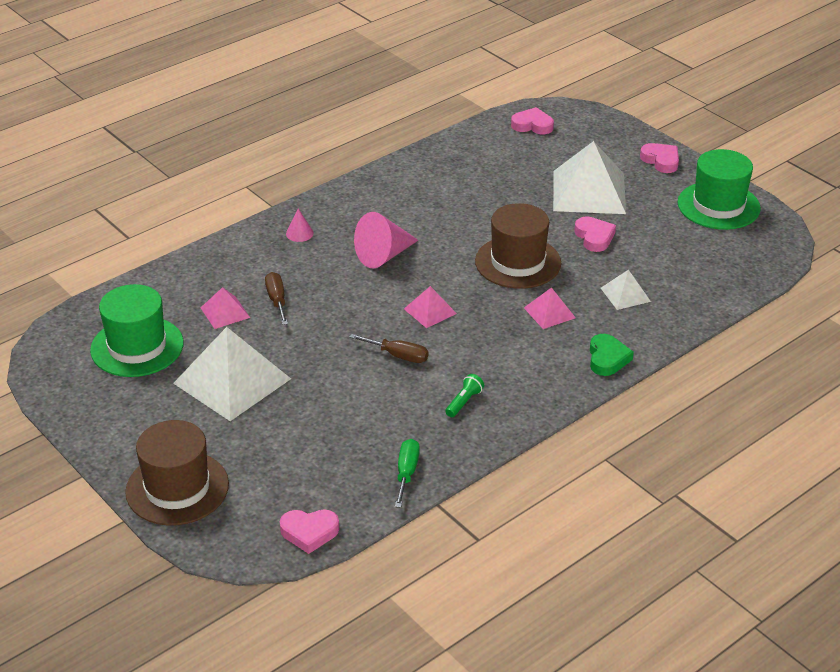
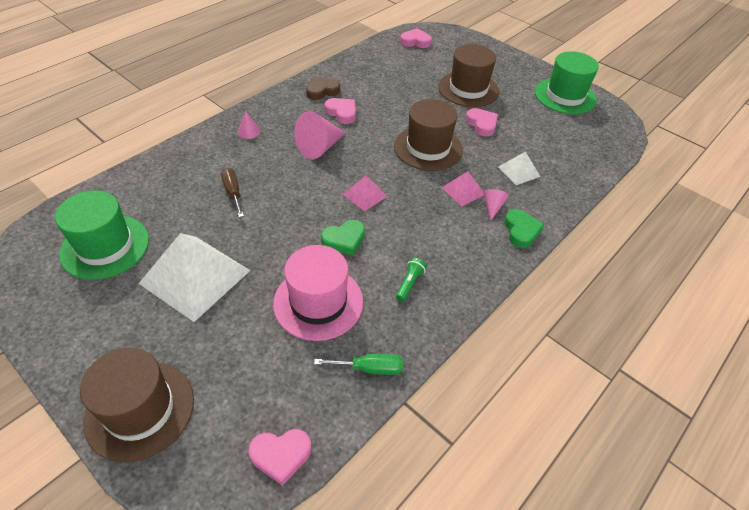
camera: 10 degrees left, 10 degrees up
(225, 312) = (187, 207): pink pyramid -> none
(361, 413) = (318, 302): none -> pink hat
(396, 187) = (322, 91): none -> brown heart
(398, 356) = (344, 240): brown screwdriver -> green heart
(406, 473) = (370, 368): green screwdriver -> green screwdriver turned 90 degrees clockwise
(580, 331) = (492, 207): none -> pink cone
(589, 192) = (468, 89): white pyramid -> brown hat
(661, 161) = (513, 64): pink heart -> pink heart (342, 113)

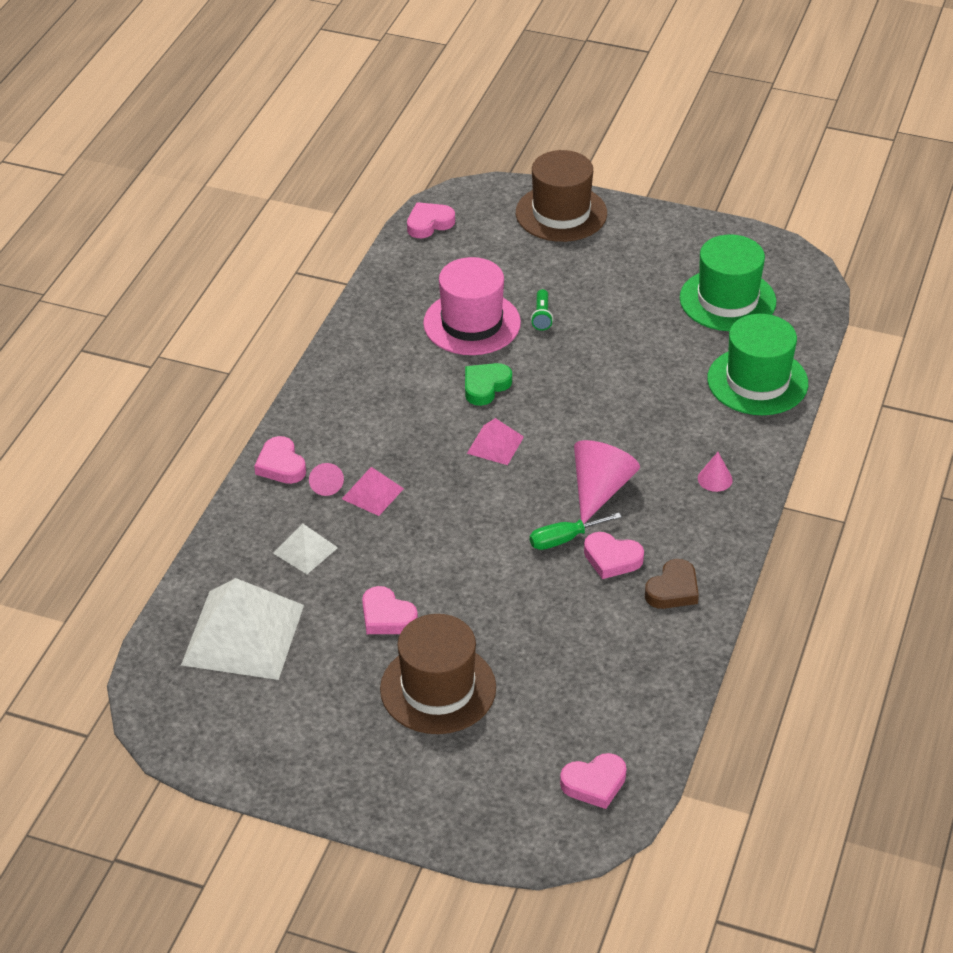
camera: 160 degrees right, 5 degrees down
(195, 277) = (611, 305): white pyramid -> white pyramid (243, 634)
(233, 192) = (654, 394): brown screwdriver -> none
(370, 368) = (390, 292): green screwdriver -> green screwdriver (564, 539)
(409, 283) = (388, 368): green flashlight -> green flashlight (542, 316)
(428, 148) = (450, 543): brown hat -> none
(521, 231) = (281, 465): green heart -> pink heart
(565, 96) = (260, 738): green hat -> green hat (757, 381)

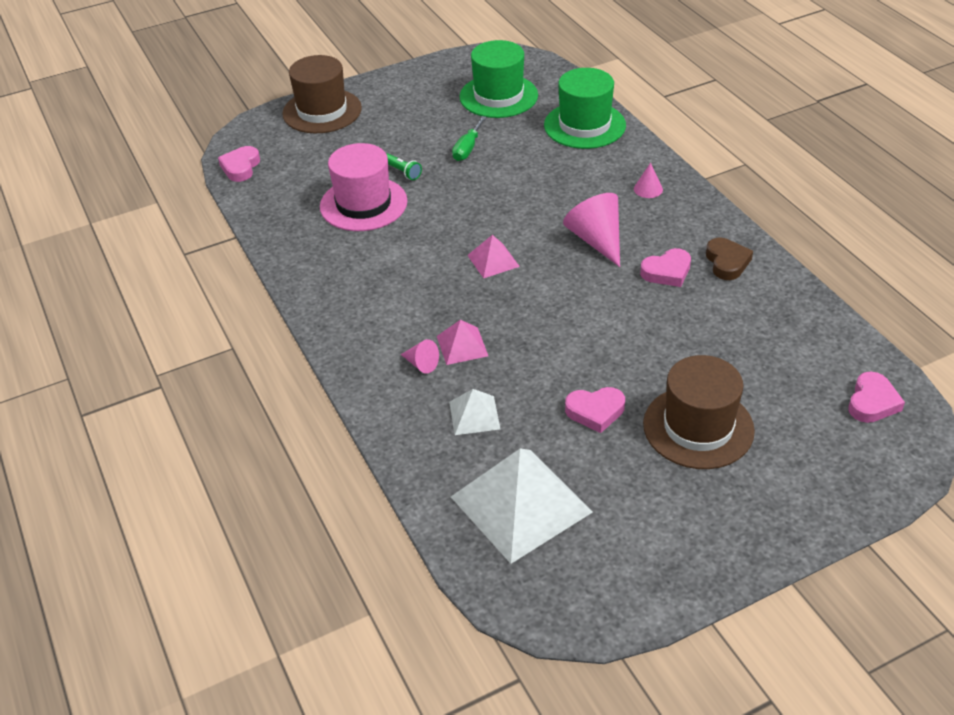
camera: 45 degrees left, 0 degrees up
(281, 465) = (369, 376): pink heart -> none
(485, 386) = (432, 233): green heart -> none
(564, 539) = (623, 282): green screwdriver -> green screwdriver (467, 149)

